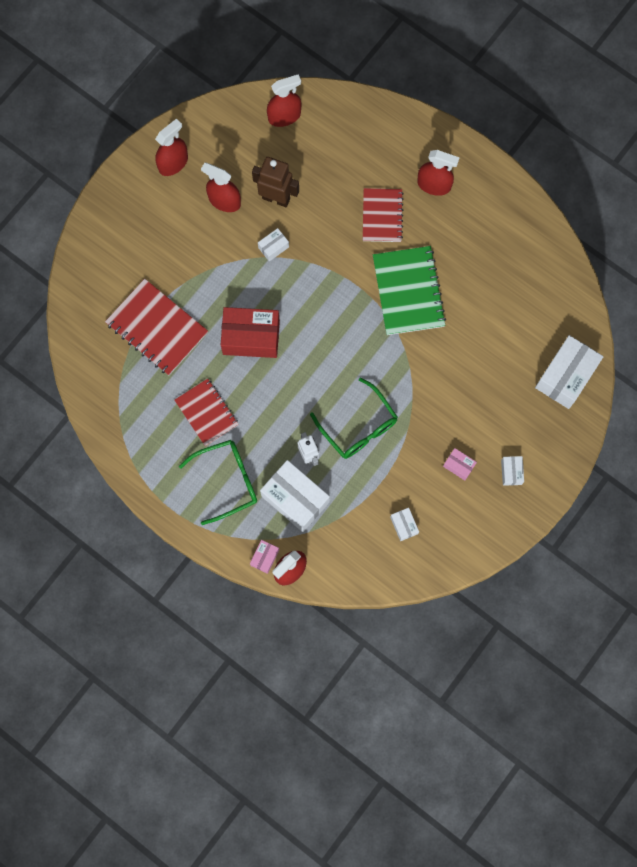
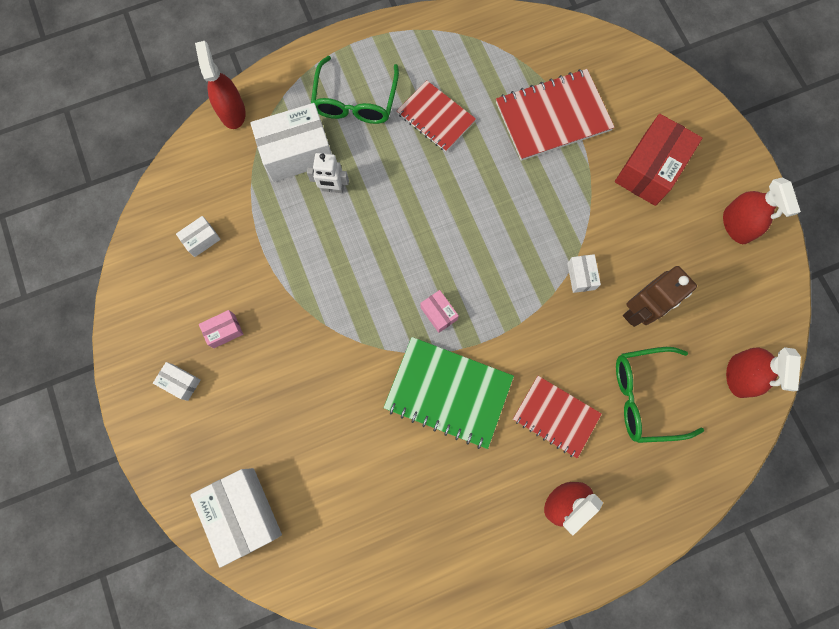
camera: 120 degrees right, 0 degrees up
(206, 413) = (436, 117): red notebook -> red notebook turned 45 degrees clockwise
(224, 201) = (664, 254): red spray bottle -> none
(251, 337) = (491, 200): red box -> red box (650, 169)
(264, 557) = (259, 95): pink box -> pink box (438, 313)
(358, 426) = (330, 253): green glasses -> green glasses (645, 396)
(404, 525) = (201, 239): white box -> white box turned 45 degrees counterclockwise

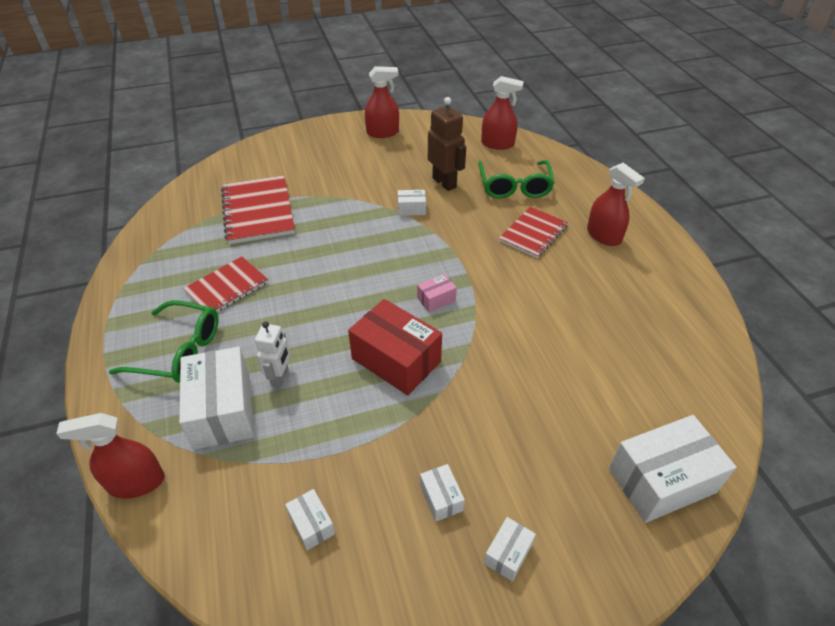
camera: 85 degrees left, 30 degrees down
(224, 331) = (441, 498): pink box -> white box
(448, 392) = (514, 298): green notebook -> none
(650, 169) = (326, 166): red box -> red box (396, 360)

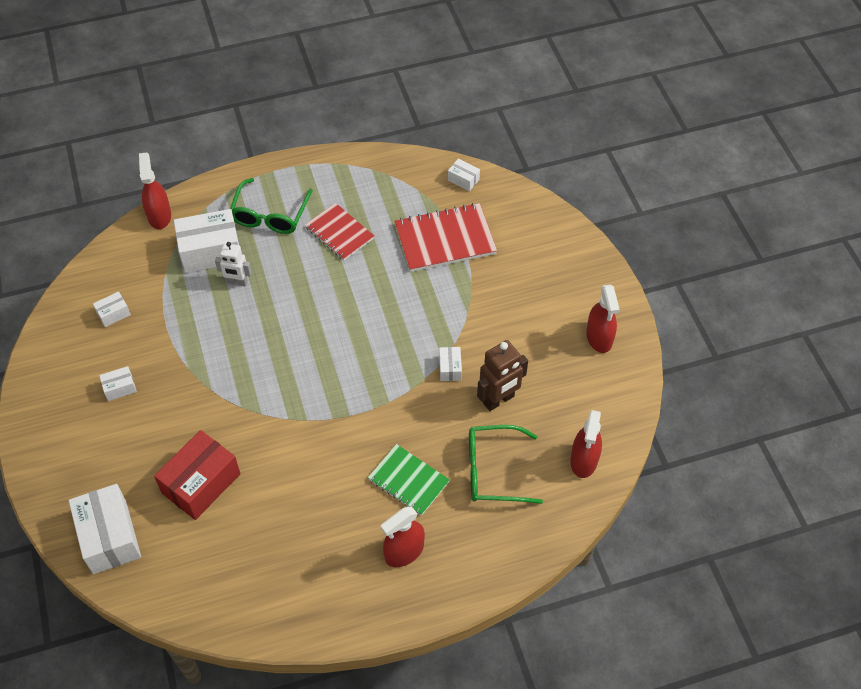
camera: 90 degrees right, 10 degrees up
(396, 360) = (247, 358): red box -> red box (201, 483)
(436, 299) = (315, 388): pink box -> none
(508, 554) = (73, 426): white box -> white box (463, 180)
(533, 233) = (408, 481): red notebook -> green notebook

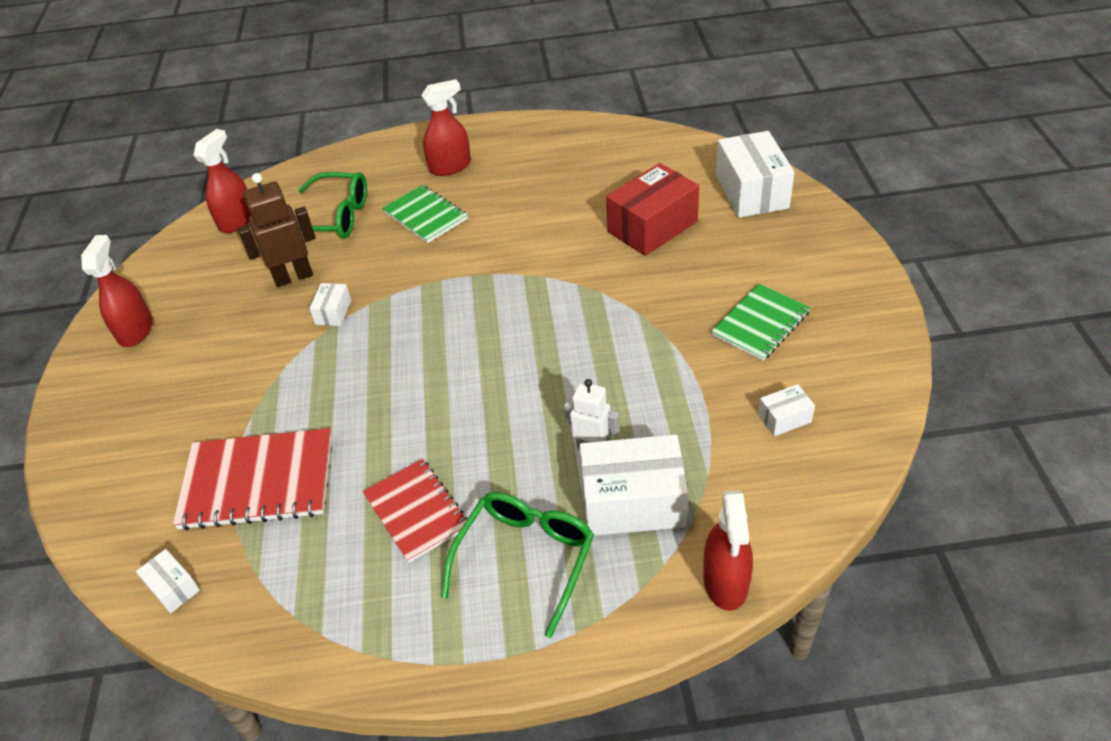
camera: 165 degrees left, 10 degrees down
(120, 388) = (760, 324): white box -> green notebook

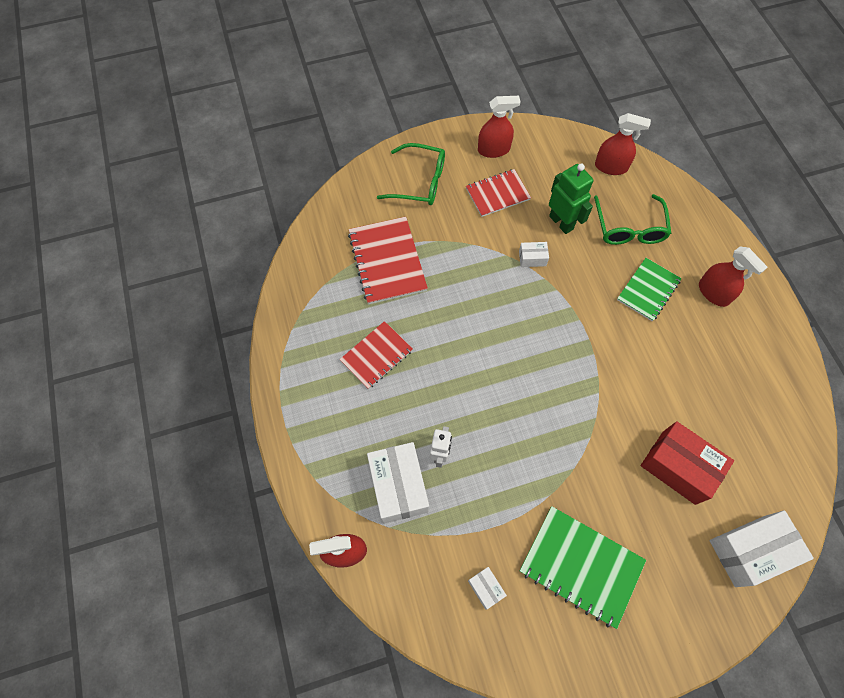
camera: 75 degrees right, 20 degrees up
(173, 588) = (314, 245): white box -> none
(212, 335) = (497, 194): none -> red notebook
(293, 277) = (561, 222): brown robot -> green robot
(525, 558) = (350, 427): green glasses -> green glasses (420, 182)
(760, 324) = (581, 566): green notebook -> green notebook, size x1.51

